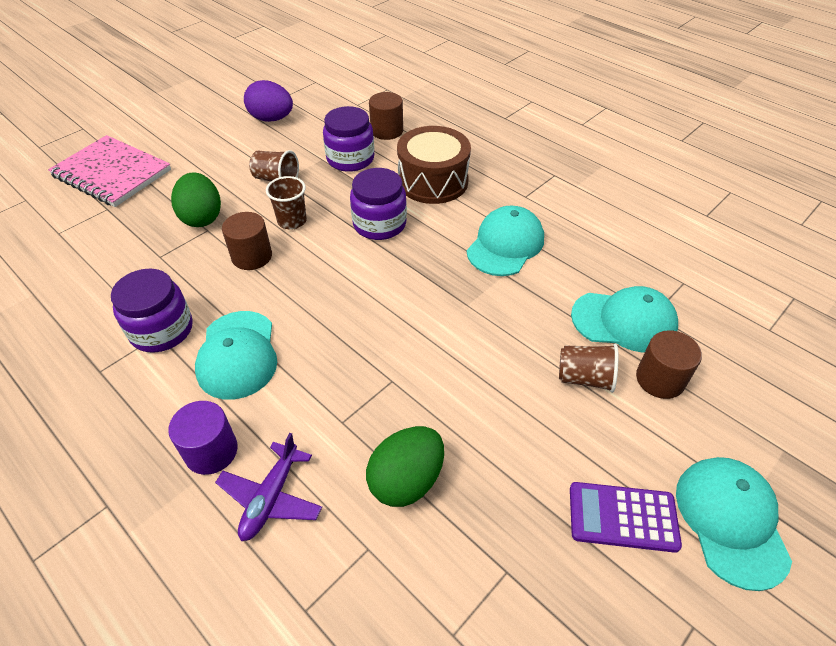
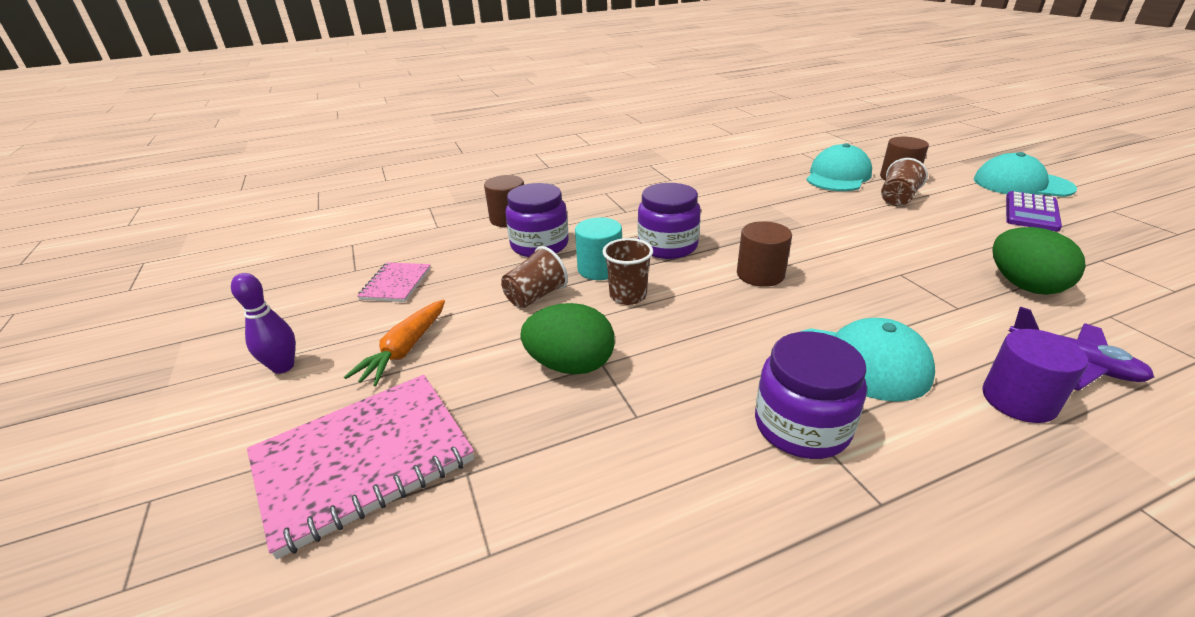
camera: 65 degrees left, 15 degrees down
(177, 118) = (283, 367): none -> purple bowling pin
(202, 150) = (405, 350): none -> orange carrot
(252, 256) = (679, 332): brown cylinder -> brown cylinder (760, 274)
(271, 119) = (396, 284): purple egg -> pink notebook
(326, 198) = (600, 269): none -> turquoise cylinder
(433, 181) = (617, 211): brown drum -> none
(505, 245) = (731, 197): turquoise cap -> none

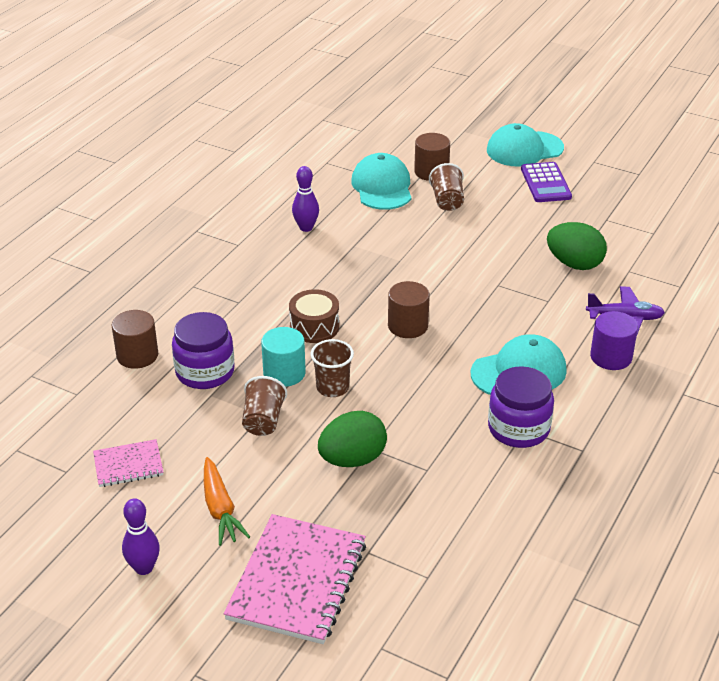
camera: 40 degrees left, 5 degrees up
(396, 284) = (128, 465): pink notebook -> pink notebook turned 75 degrees counterclockwise
(667, 246) = (314, 327): purple jar -> brown drum
(738, 183) = (306, 228): none -> purple bowling pin

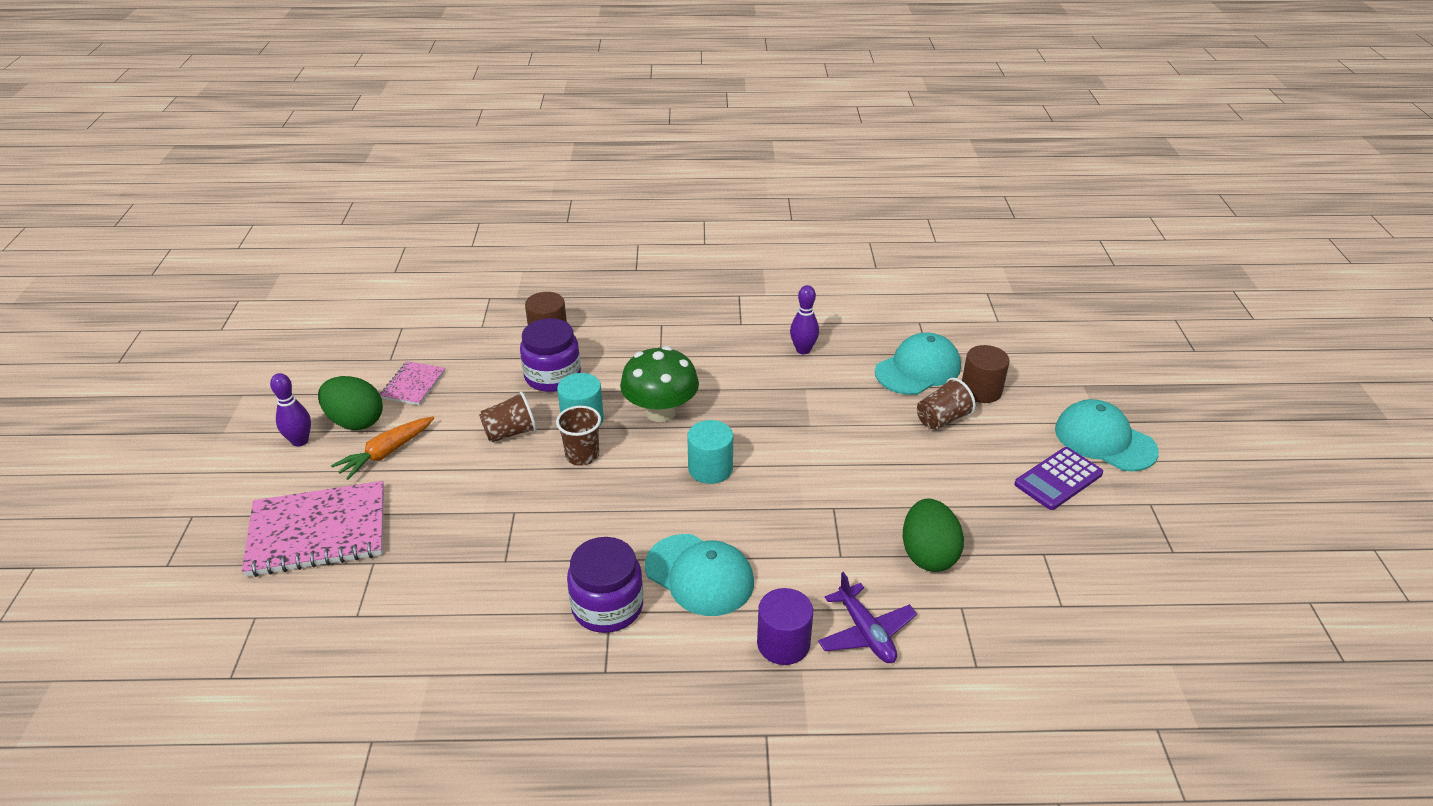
camera: 60 degrees right, 0 degrees up
(128, 465) = (413, 385): pink notebook -> pink notebook turned 60 degrees clockwise
(314, 327) = (660, 411): brown drum -> green mushroom
(352, 459) = (491, 506): green egg -> green egg (355, 422)
(408, 326) = (710, 469): brown cylinder -> turquoise cylinder

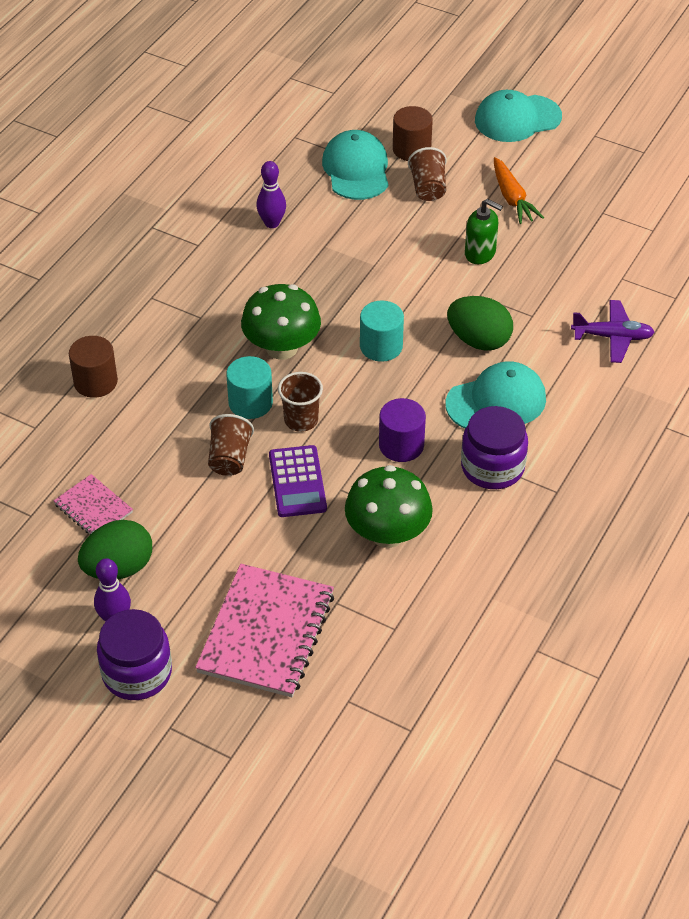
camera: 60 degrees left, 10 degrees up
(386, 453) = (188, 556): orange carrot -> orange carrot (512, 198)
(475, 564) = (387, 533): none -> green mushroom
(552, 376) = (167, 401): purple jar -> purple jar (137, 673)
(783, 643) = (594, 384): purple cylinder -> purple cylinder (401, 445)
(891, 486) = (480, 253): none -> green soap dispenser
(928, 555) = (563, 269): green egg -> green egg (478, 340)
(1058, 479) = (538, 164): purple calculator -> purple calculator (297, 482)

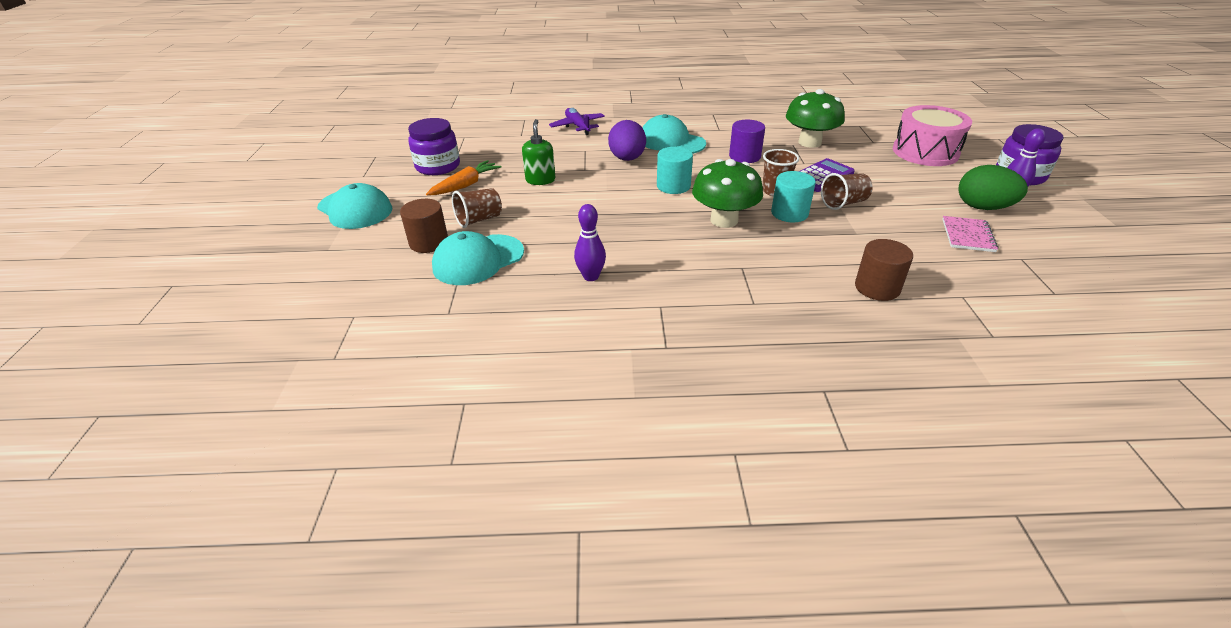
camera: 120 degrees left, 10 degrees down
(266, 633) = (925, 152): pink notebook -> pink drum
(478, 340) = (627, 159): green egg -> purple egg
(492, 467) = (721, 131): purple jar -> purple jar (438, 166)

